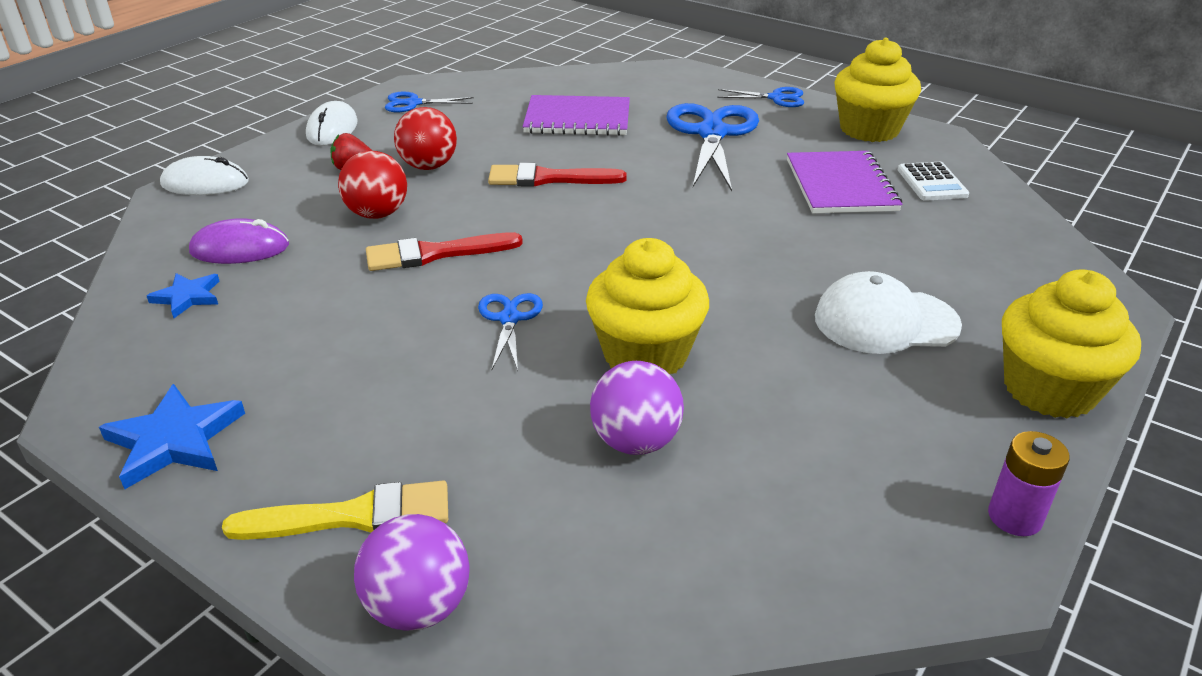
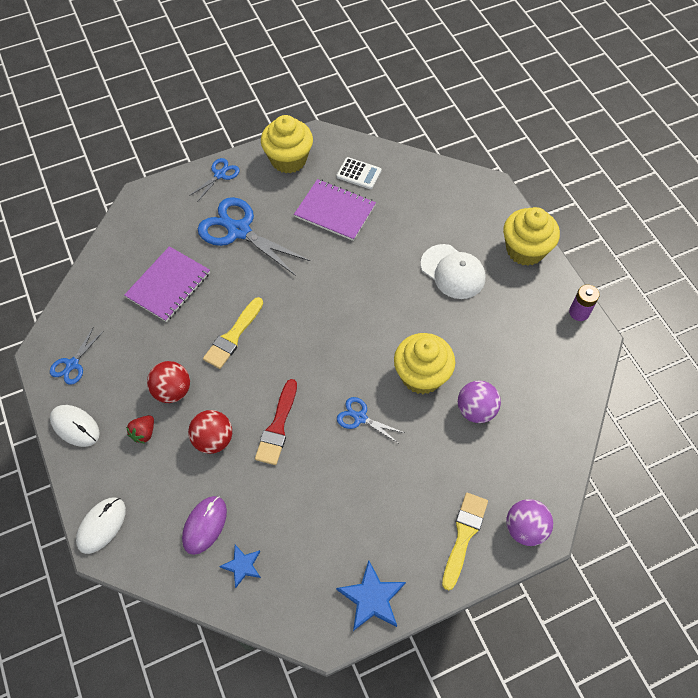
camera: 60 degrees left, 25 degrees up
(548, 178) = (233, 336): red brush -> yellow brush
(885, 321) = (453, 272): white cap -> white cap turned 75 degrees counterclockwise

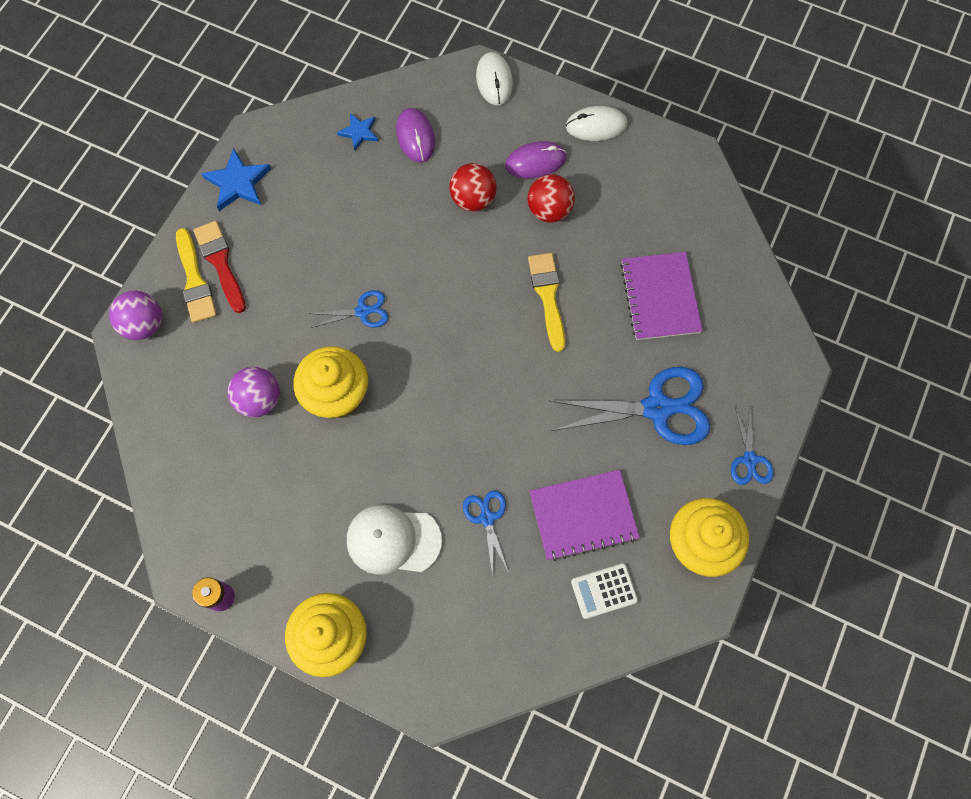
camera: 140 degrees right, 10 degrees up
(72, 364) = (657, 166): blue scissors -> blue scissors (487, 518)
(144, 433) = (535, 162): red strawberry -> purple mouse
(277, 427) = (429, 249): red brush -> red brush (220, 262)

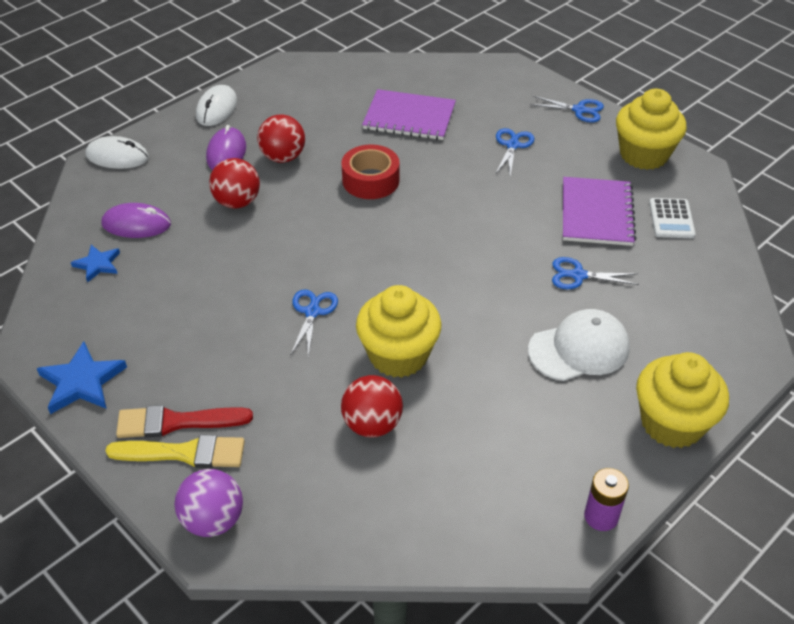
camera: 70 degrees left, 25 degrees down
(259, 399) = (372, 424): purple ball -> red ball
(393, 540) = (579, 349): white cap -> white cap turned 135 degrees counterclockwise
(547, 296) = (370, 180): yellow brush -> red tape
(657, 408) = (512, 145): blue scissors -> blue scissors, size x0.51

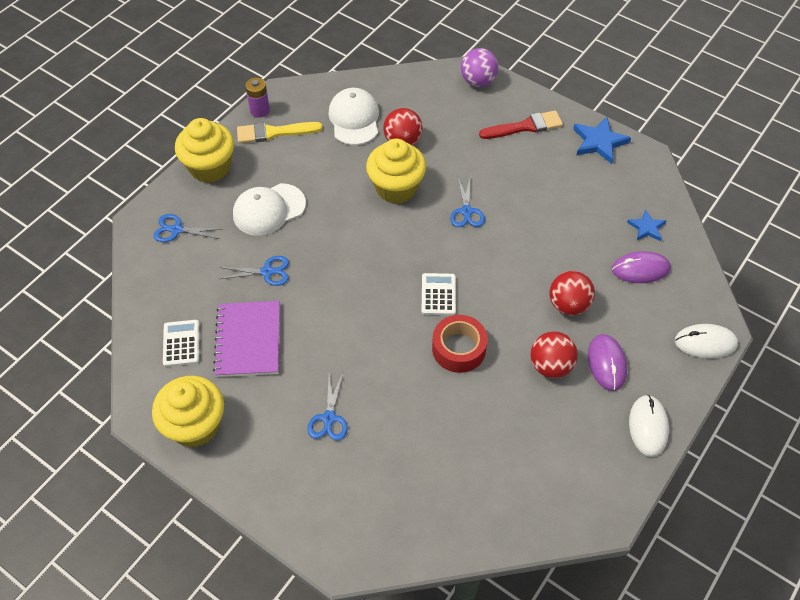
camera: 170 degrees right, 10 degrees up
(184, 453) = (511, 111): yellow brush -> yellow brush (274, 132)
(377, 228) = (438, 294): none -> white calculator
(409, 117) = (442, 445): purple notebook -> none
(441, 475) = (354, 119): none -> white cap
(579, 110) = (258, 488): blue scissors -> blue scissors (176, 230)

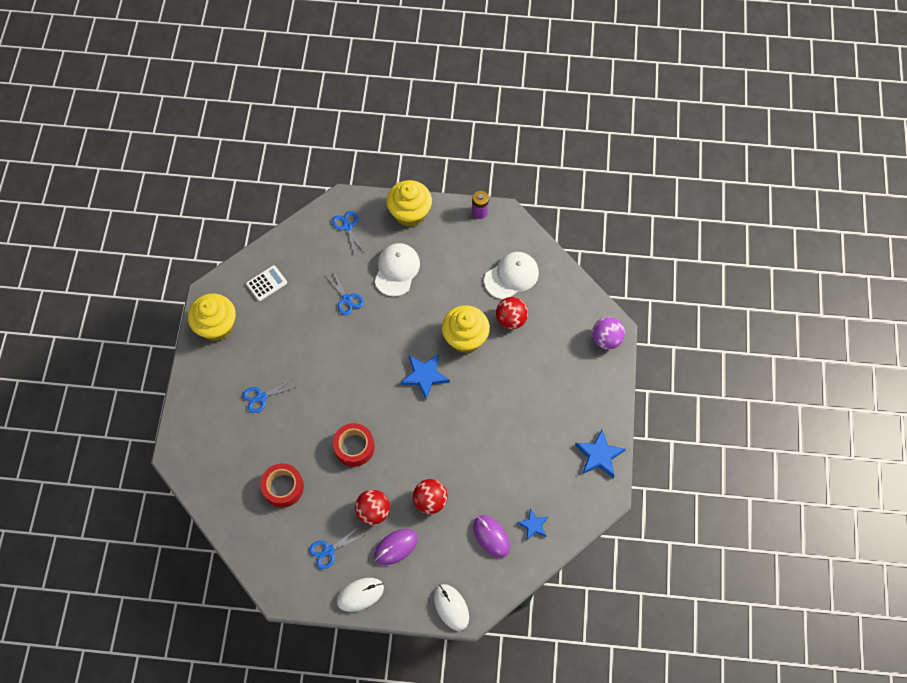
camera: 60 degrees right, 10 degrees up
(248, 340) = (290, 319): purple notebook -> none
(269, 210) = (397, 270): white cap -> white cap turned 75 degrees clockwise
(274, 132) = (465, 233): yellow brush -> none
(415, 242) = (424, 375): none -> blue star
(438, 294) = (390, 413): white calculator -> none
(465, 448) = (283, 487): none -> red tape
(467, 211) = (472, 395): blue scissors -> blue scissors (329, 550)
(525, 126) = (580, 395): red brush -> none

